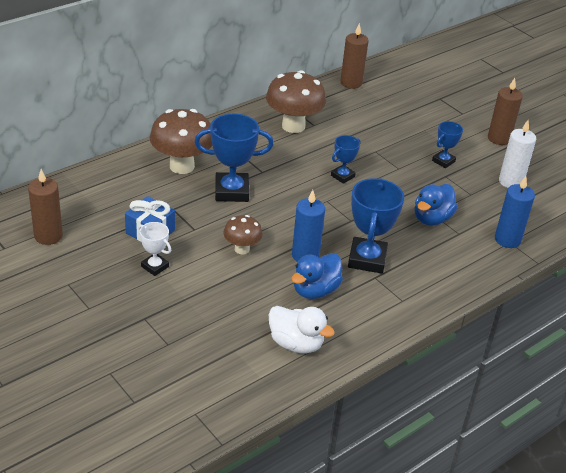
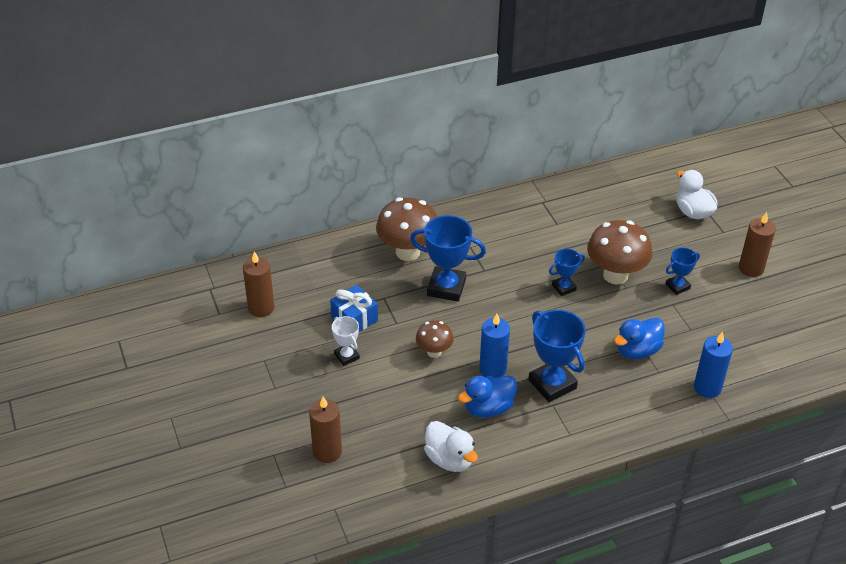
camera: 20 degrees right, 5 degrees up
(293, 126) = (535, 222): brown mushroom -> brown mushroom (615, 275)
(351, 83) = (616, 178): brown candle -> brown candle (327, 451)
(367, 259) = (552, 384): blue trophy -> blue trophy turned 60 degrees counterclockwise
(429, 101) = (693, 212): none -> white duck
(510, 182) = (741, 322): white candle -> none

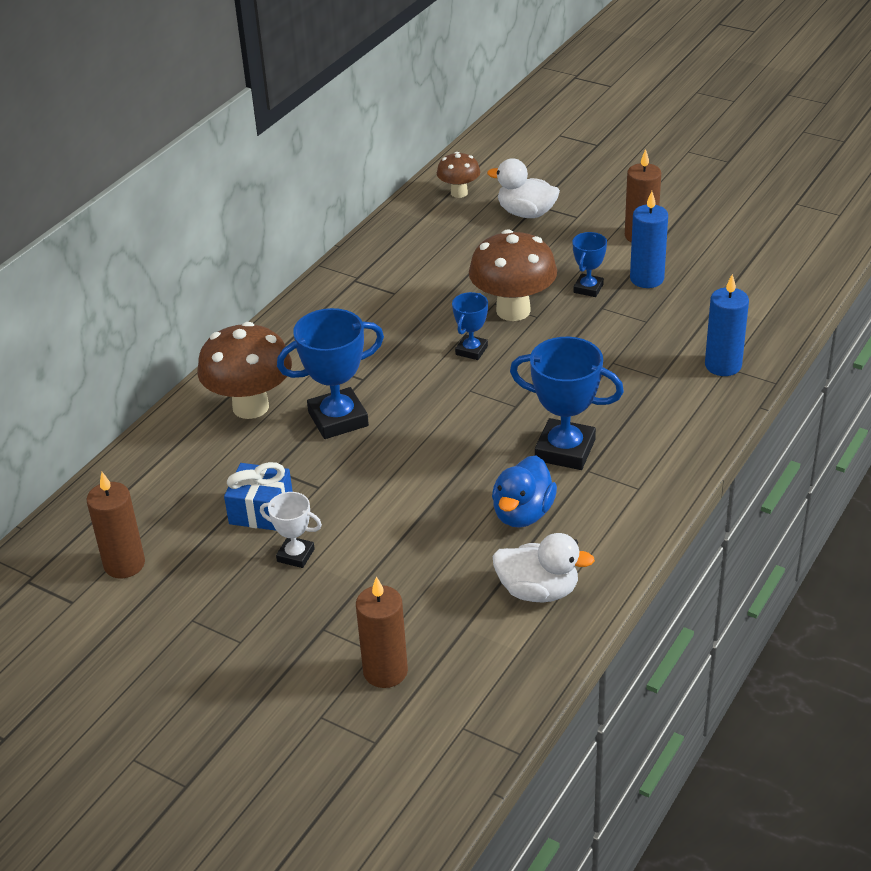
camera: 35 degrees left, 5 degrees down
(434, 352) = (397, 492): brown mushroom -> brown mushroom (459, 193)
(492, 369) = (484, 472): blue candle -> blue candle (647, 279)
(637, 350) = (616, 369): blue duck -> none

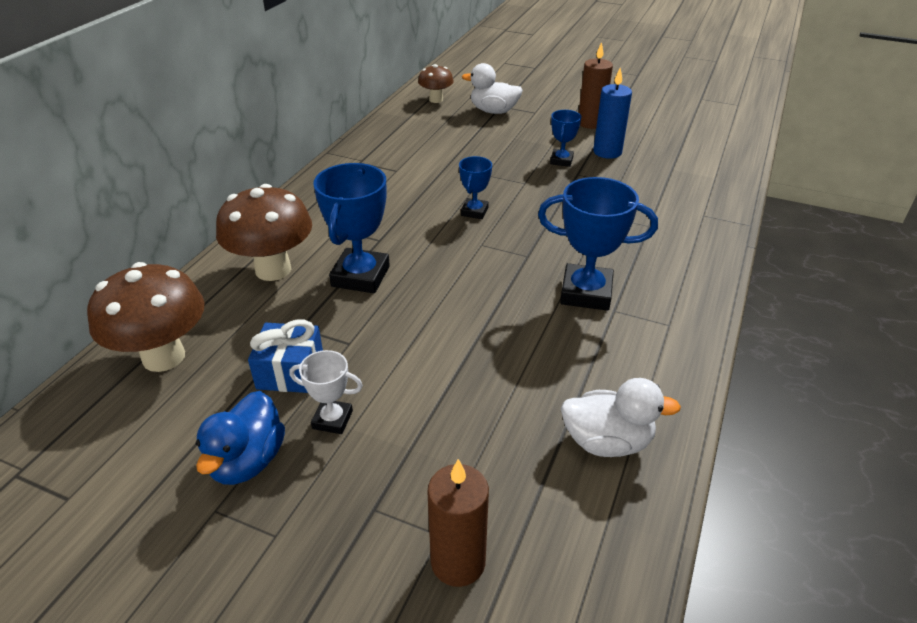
camera: 10 degrees left, 0 degrees up
(124, 564) = (135, 445): brown candle -> none
(338, 419) = (360, 276): blue trophy -> blue trophy turned 45 degrees counterclockwise
(513, 310) = (503, 179): brown mushroom -> brown mushroom (163, 357)
(523, 513) = (564, 357): blue duck -> blue duck (247, 461)
(723, 365) = (699, 213): blue candle -> none

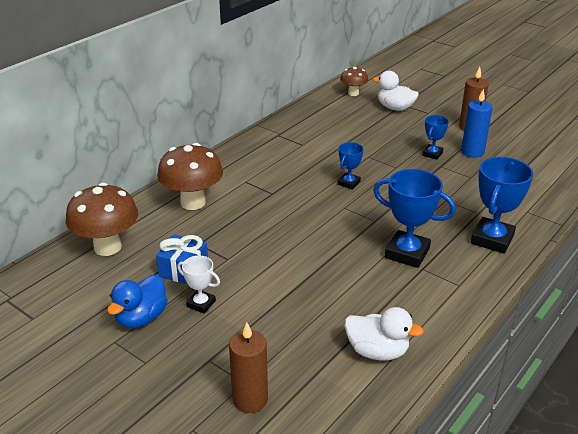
camera: 15 degrees right, 5 degrees down
(360, 276) = (250, 216): blue trophy -> blue trophy (492, 239)

